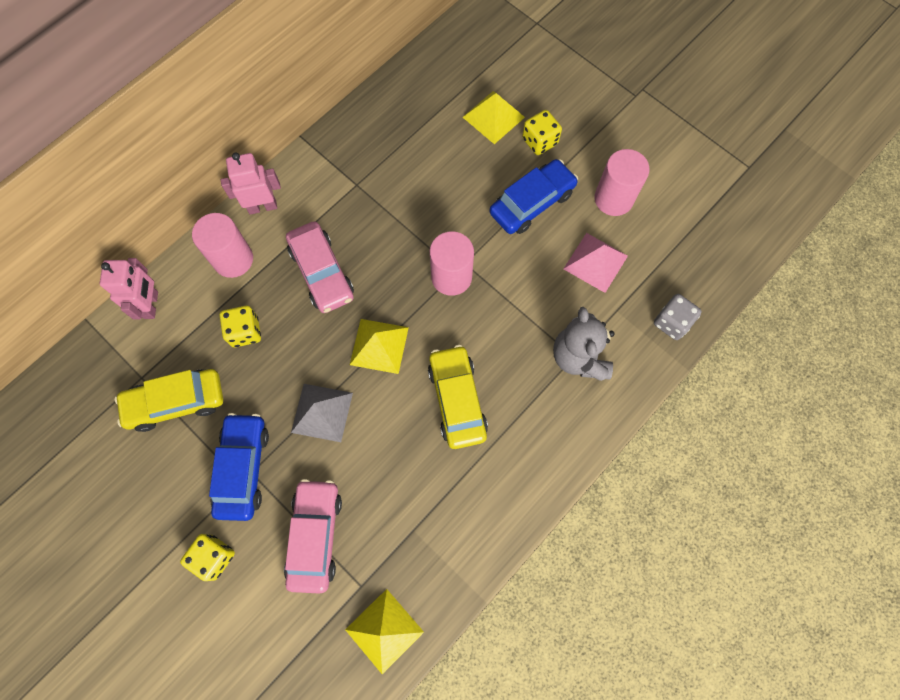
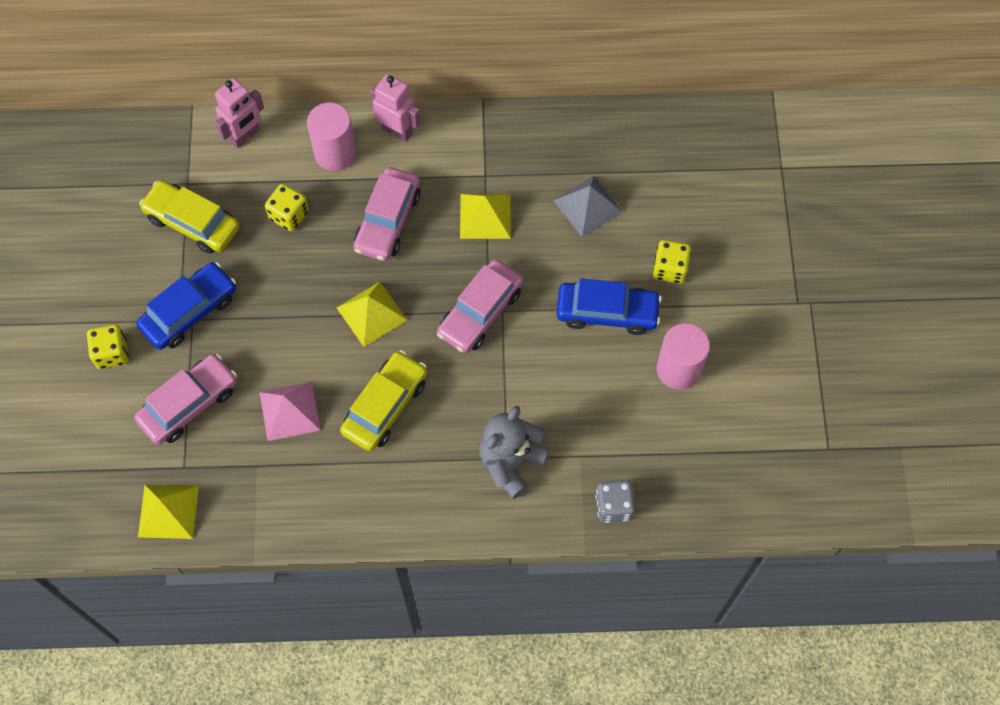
camera: 45 degrees right, 5 degrees down
(322, 412) = (282, 323): grey pyramid -> grey pyramid (588, 206)
(451, 277) = (480, 312): pink cylinder -> pink car
(493, 117) = (653, 216): yellow pyramid -> yellow pyramid (485, 216)
(595, 262) = (606, 404): pink pyramid -> pink pyramid (289, 411)

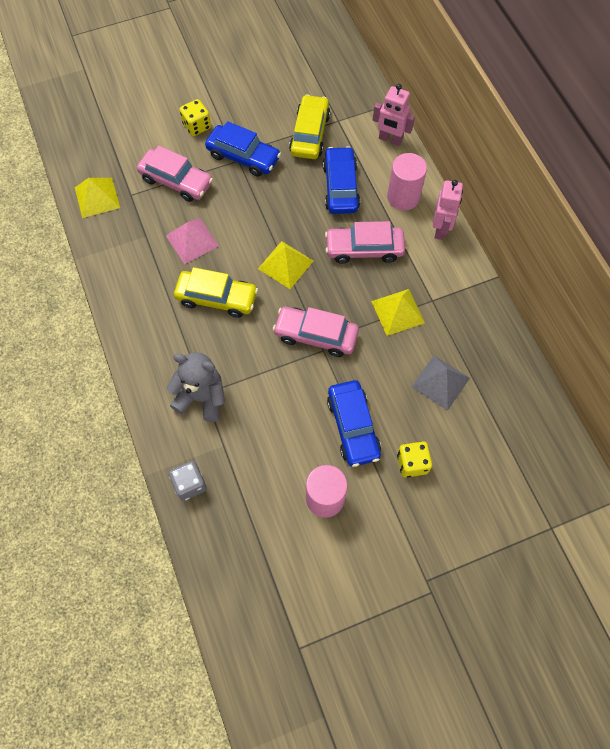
camera: 70 degrees right, 0 degrees up
(289, 215) = (340, 187): yellow dice -> blue car

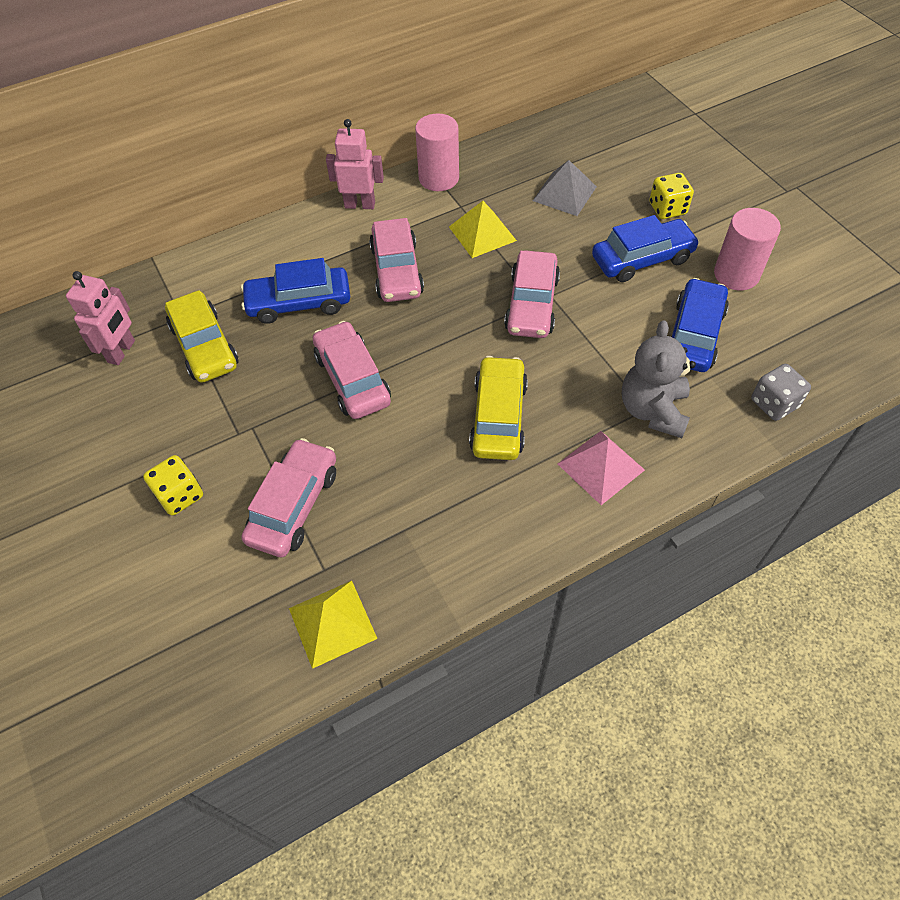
camera: 95 degrees left, 10 degrees down
(192, 240) = (405, 464): pink pyramid -> pink pyramid (600, 466)
(243, 157) = (245, 421): blue car -> blue car (693, 335)
(266, 215) = (352, 379): none -> pink car
(285, 264) = (432, 347): yellow pyramid -> none
(310, 134) = (204, 346): yellow car -> yellow car turned 120 degrees counterclockwise
(390, 139) = (218, 260): pink robot -> pink robot (122, 352)
(403, 197) = (313, 241): pink cylinder -> pink cylinder (438, 178)

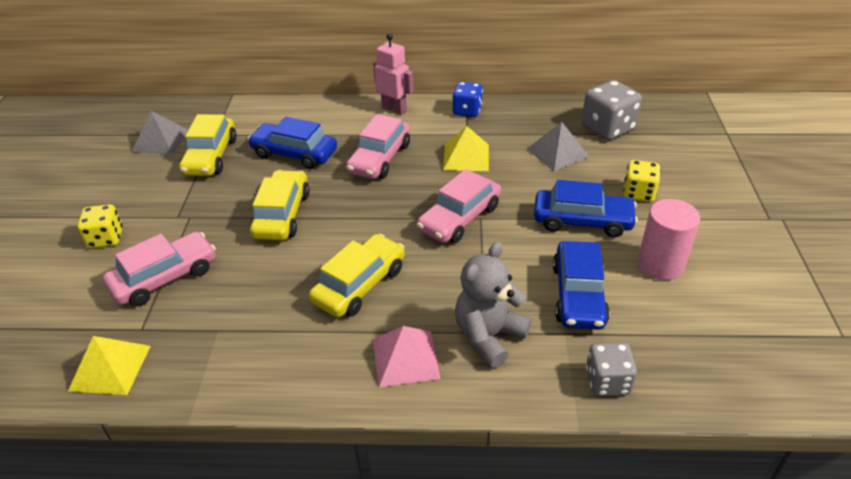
camera: 30 degrees right, 15 degrees down
(122, 352) = (161, 140): pink robot -> grey pyramid
(352, 379) = (282, 215): pink car -> yellow car
(438, 178) = (467, 111): pink cylinder -> blue dice
(589, 147) = (607, 128): none -> grey dice
(693, 335) = (578, 295): blue car -> blue car turned 135 degrees clockwise

